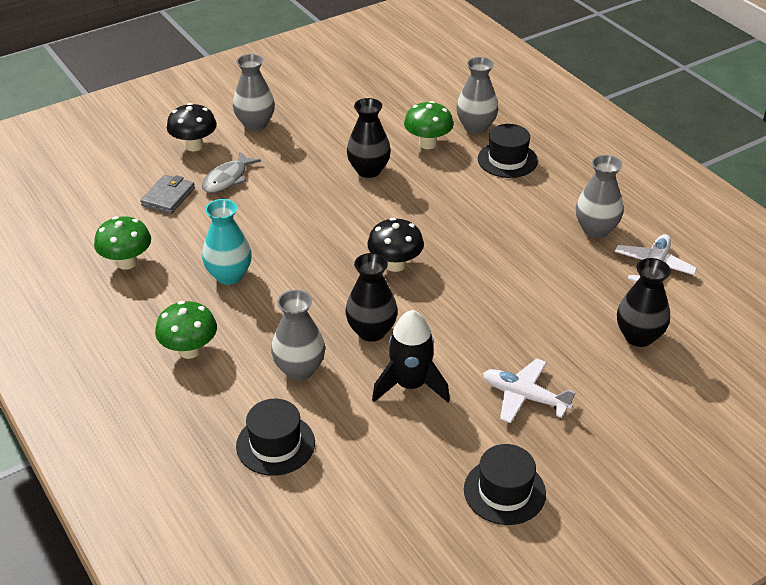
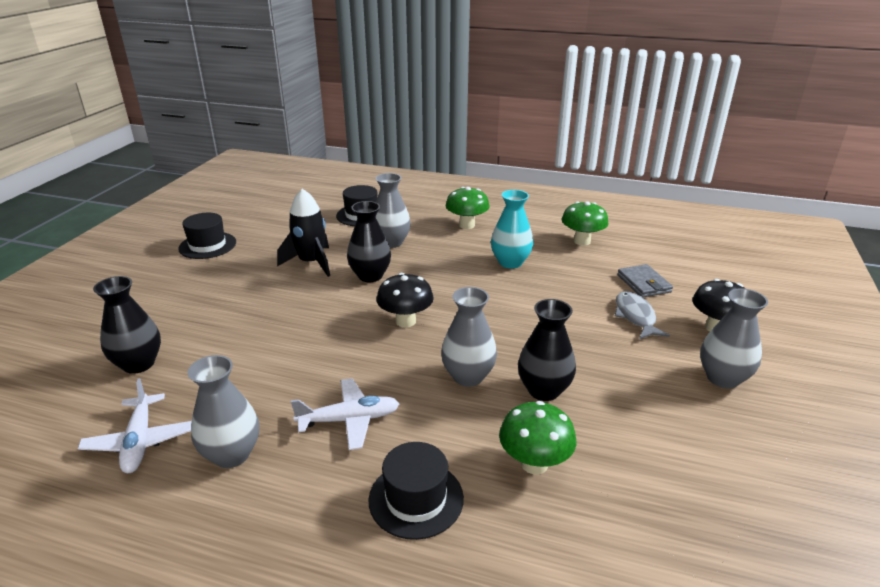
camera: 140 degrees right, 10 degrees down
(476, 127) = (513, 535): grey vase -> grey vase (468, 376)
(524, 397) = (223, 287): white plane -> white plane (349, 420)

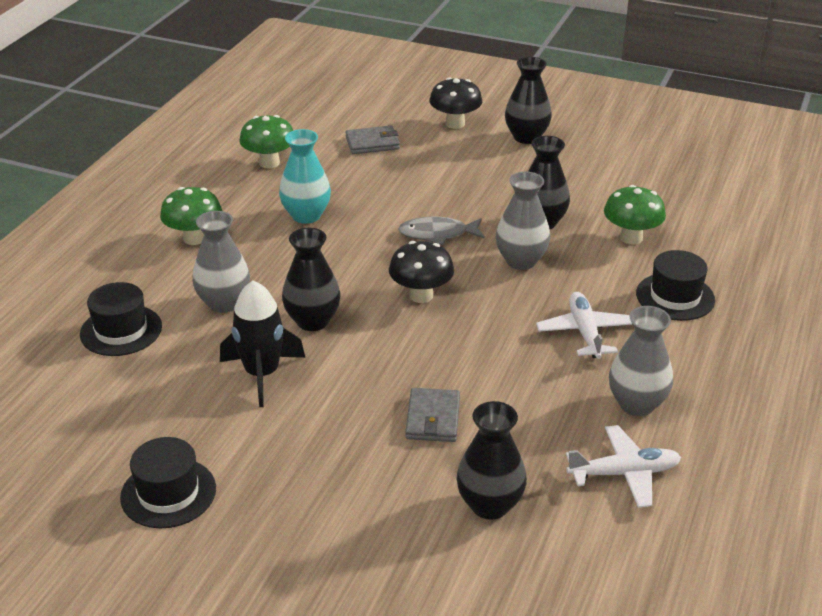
camera: 85 degrees left, 5 degrees up
(246, 334) = (433, 418): none -> grey wallet
(635, 316) = (431, 158): grey fish -> grey fish (437, 234)
(722, 378) = (526, 137): grey vase -> black vase

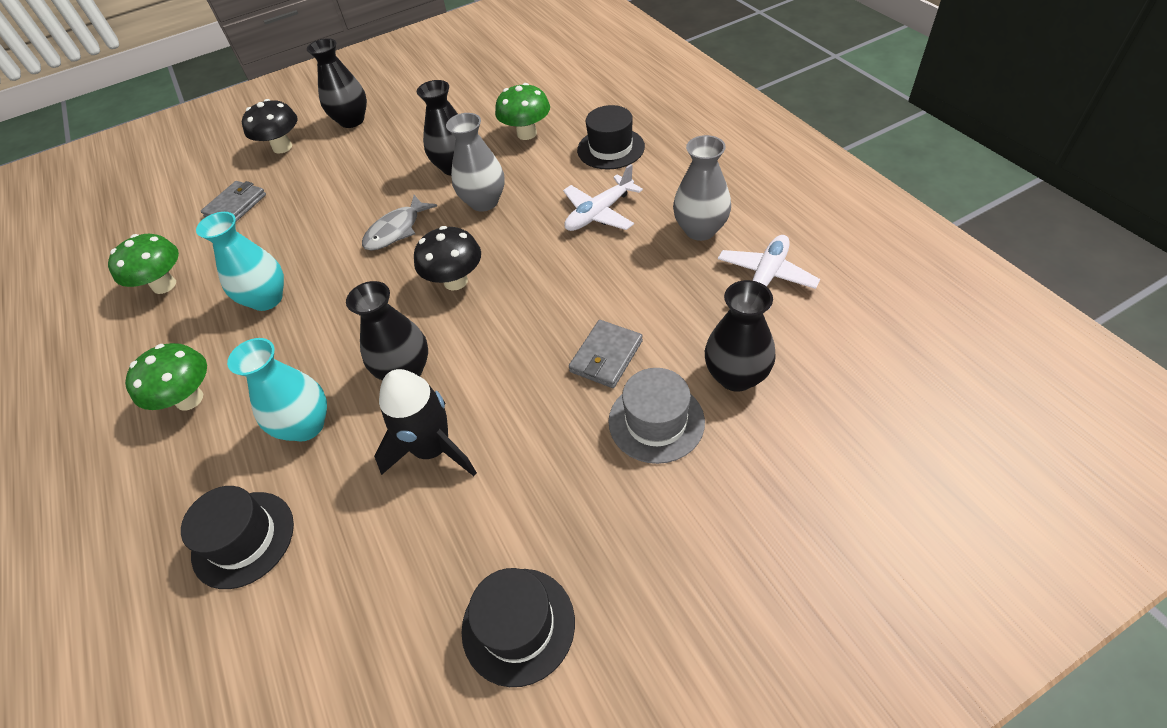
camera: 45 degrees left, 15 degrees up
(224, 303) = (306, 425): grey vase -> turquoise vase
(397, 479) = (656, 421): none -> grey hat
(433, 418) = (606, 356): grey wallet -> grey wallet turned 75 degrees clockwise
(585, 332) = (599, 213): white plane -> white plane turned 75 degrees counterclockwise

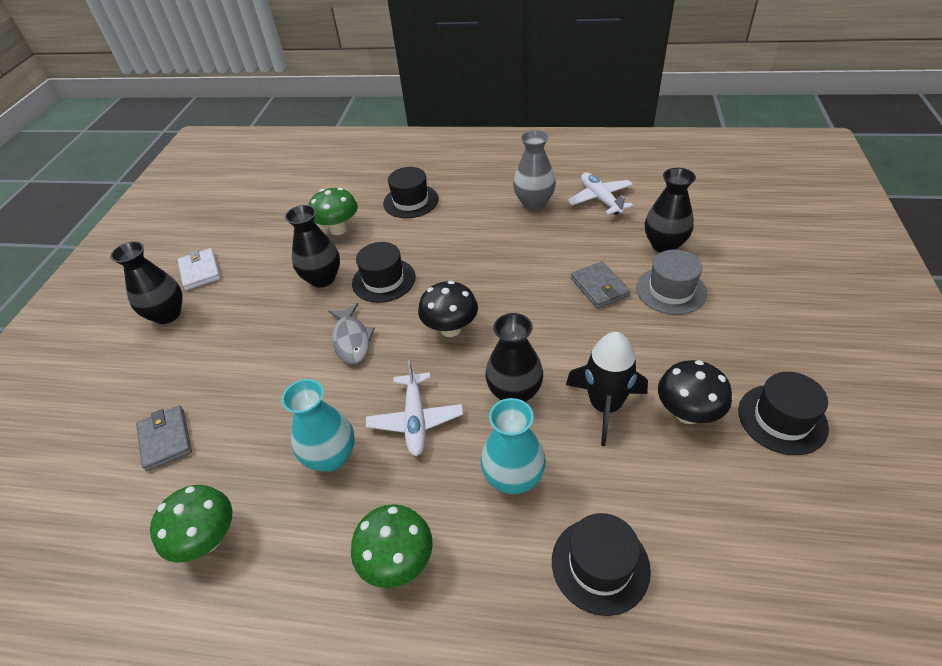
camera: 55 degrees left, 5 degrees down
(282, 147) = (129, 375): black mushroom -> black mushroom (687, 413)
(409, 102) = (200, 271): none -> white wallet
(484, 202) = (383, 280): grey vase -> black hat
(599, 213) = (467, 234): white plane -> white plane (415, 420)

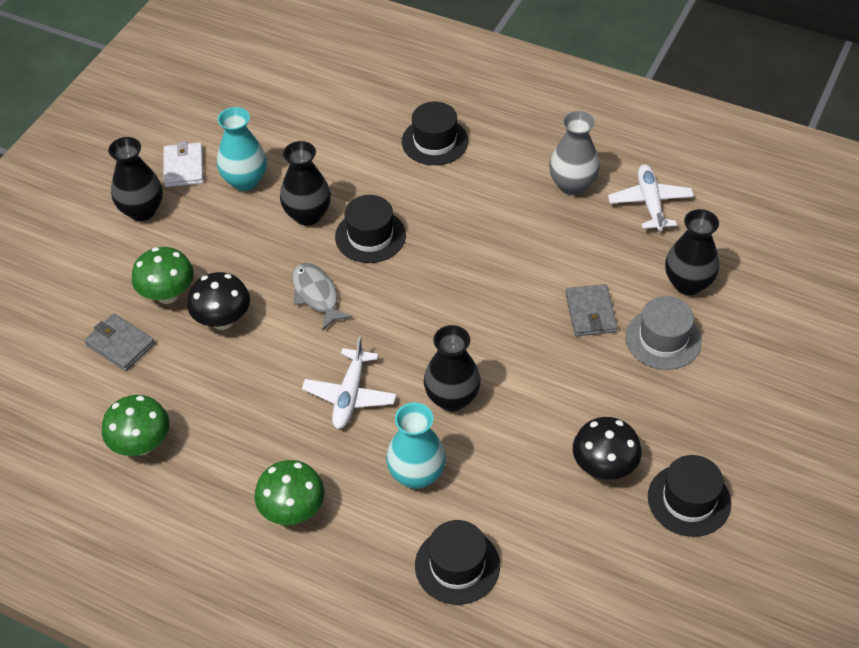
camera: 15 degrees right, 5 degrees up
(165, 439) = (120, 344): grey wallet -> grey wallet turned 45 degrees counterclockwise
(331, 457) = (263, 406): turquoise vase -> turquoise vase (245, 181)
(338, 229) = (343, 156): green mushroom -> green mushroom (168, 295)
(352, 340) = (316, 295): grey fish -> grey fish turned 150 degrees clockwise
(450, 329) = (418, 313): black mushroom -> black mushroom (223, 320)
(605, 406) = (531, 437): black rocket -> none

